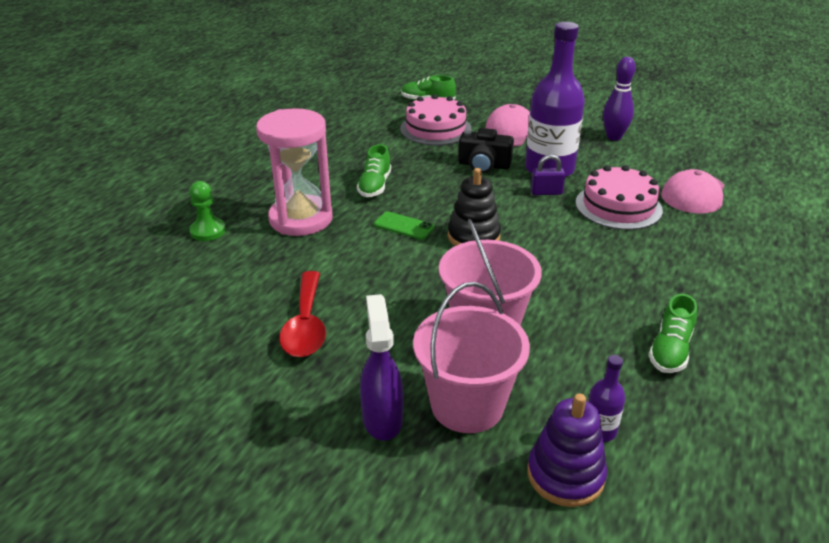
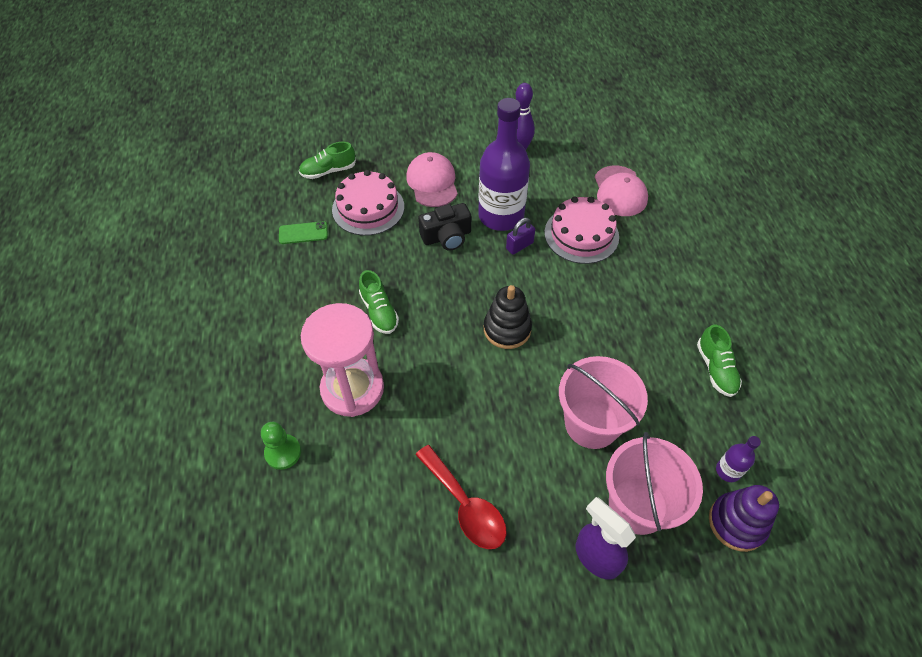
camera: 35 degrees left, 20 degrees up
(404, 226) = (444, 348): green phone -> green phone (303, 233)

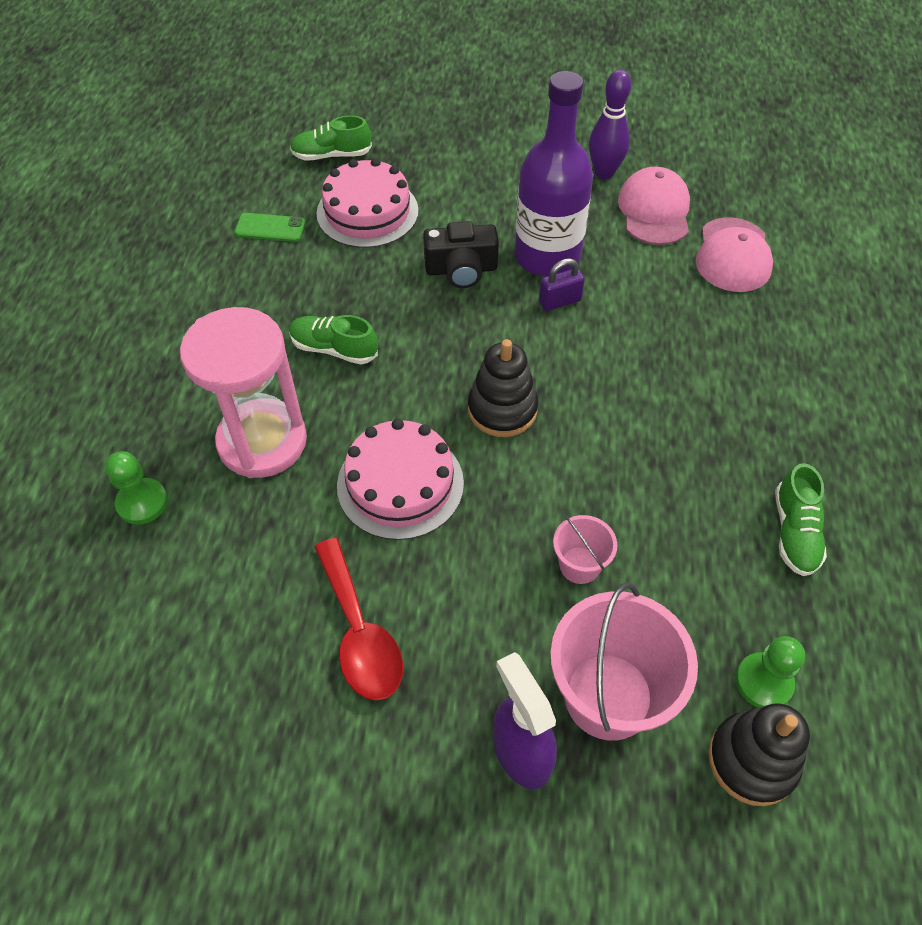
camera: 15 degrees right, 0 degrees up
(379, 311) = (334, 349): green shoe -> green shoe turned 120 degrees clockwise
(432, 182) = (467, 195): pink cap -> pink cap (654, 211)
(581, 234) = (655, 303): pink cake -> pink cake (400, 484)
(591, 423) = (579, 565): pink bucket -> pink bucket, size x0.50
(728, 471) = (763, 682): purple bottle -> green pawn
(737, 523) = (752, 760): purple stacking toy -> black stacking toy

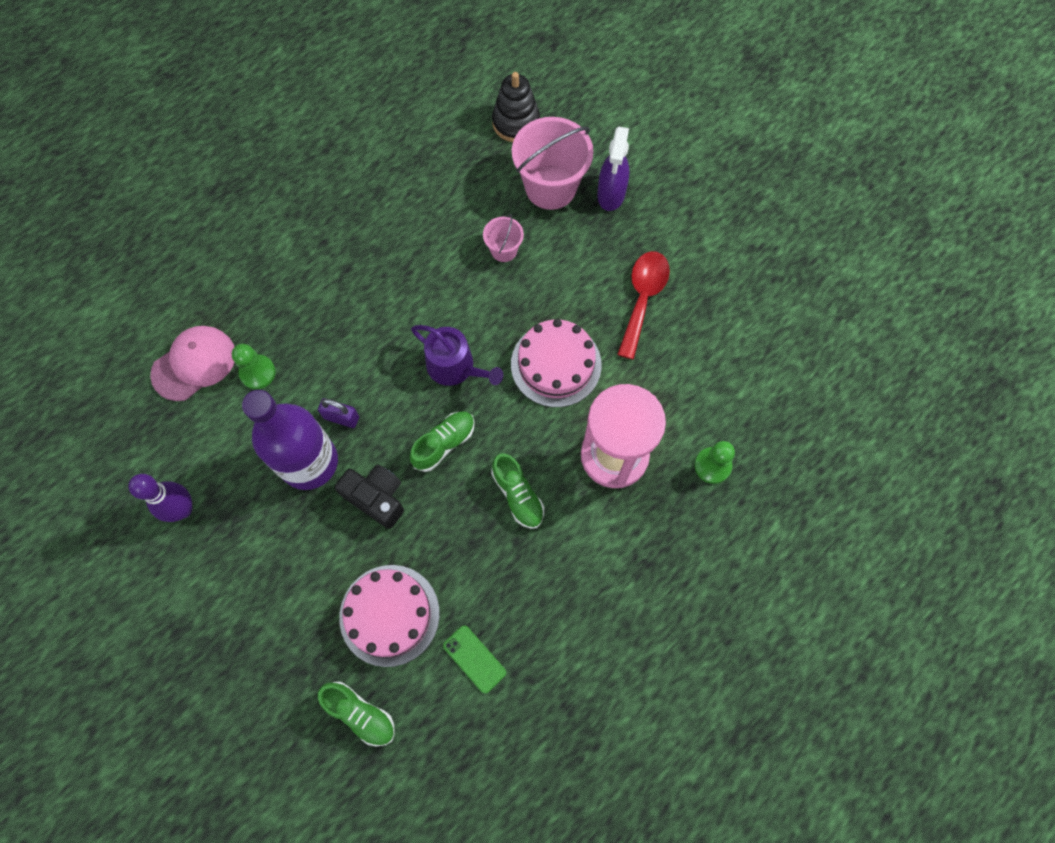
camera: 140 degrees left, 15 degrees up
(502, 409) = (455, 367): black stacking toy -> purple watering can
(654, 211) = (194, 443): pink cap -> none
(763, 682) = (476, 143): green pawn -> green pawn (257, 372)
(794, 532) = (382, 186): green shoe -> green shoe (444, 443)

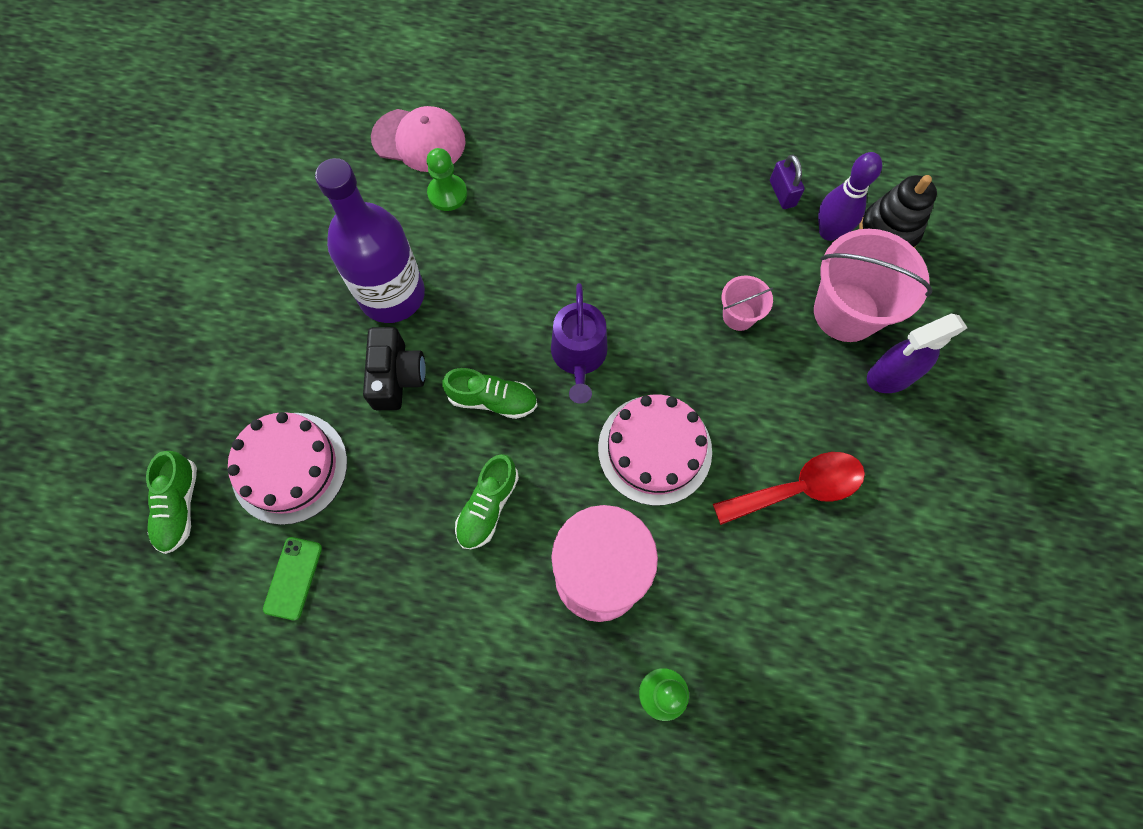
camera: 55 degrees right, 0 degrees up
(183, 509) = (280, 226): purple bowling pin -> purple bowling pin (829, 232)
(341, 417) = (454, 292): purple padlock -> purple padlock (782, 193)

